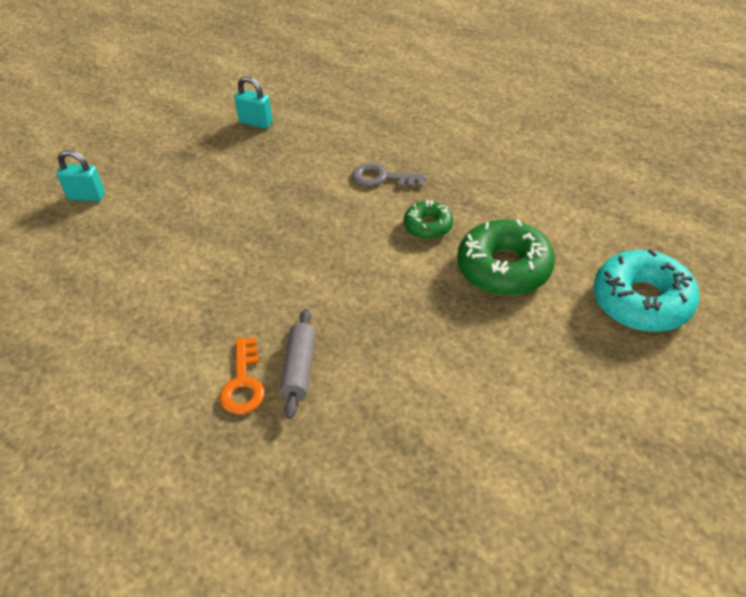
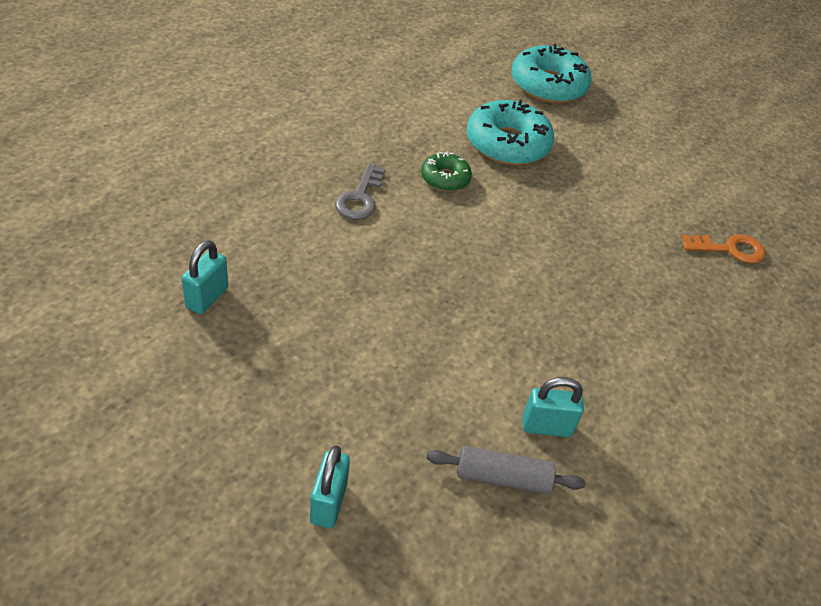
camera: 95 degrees left, 0 degrees up
(137, 302) = (546, 427): none -> turquoise padlock
(243, 383) = (654, 332): orange key -> orange key (729, 249)
(299, 369) = (633, 290): grey rolling pin -> grey rolling pin (502, 478)
(504, 268) = (507, 144): green donut -> turquoise donut

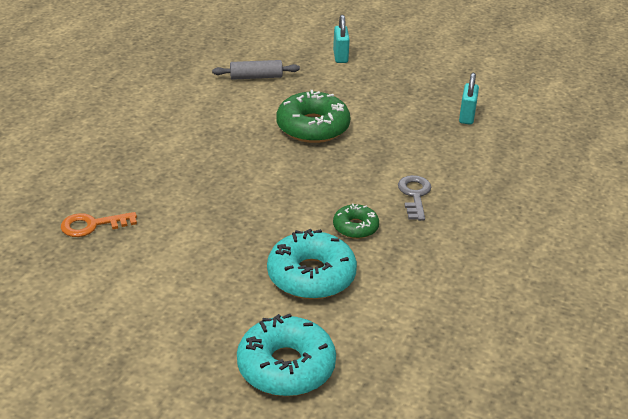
camera: 170 degrees right, 10 degrees down
(442, 334) = (312, 127): none -> green donut
(546, 427) = (235, 98): turquoise padlock -> none

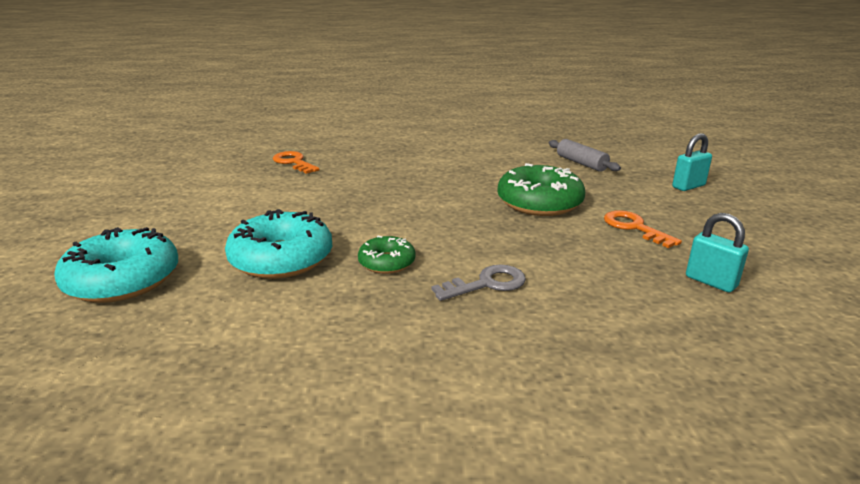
camera: 65 degrees right, 10 degrees down
(384, 108) = (634, 228): none -> orange key
(467, 116) = (711, 282): turquoise padlock -> turquoise padlock turned 60 degrees clockwise

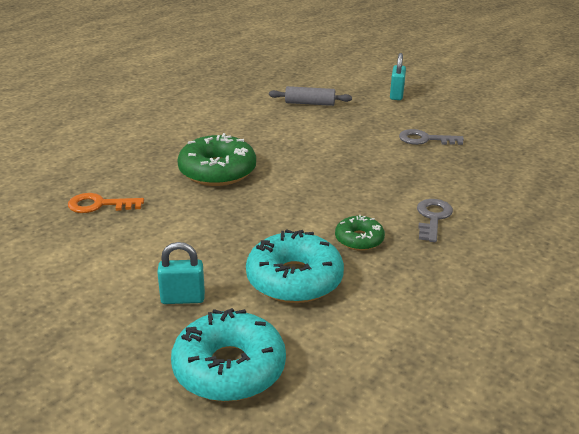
camera: 50 degrees left, 5 degrees up
(539, 202) = (348, 147): green donut -> green donut (217, 171)
(634, 228) = (425, 139): orange key -> grey key
(711, 282) = (509, 155): turquoise padlock -> turquoise padlock (183, 299)

